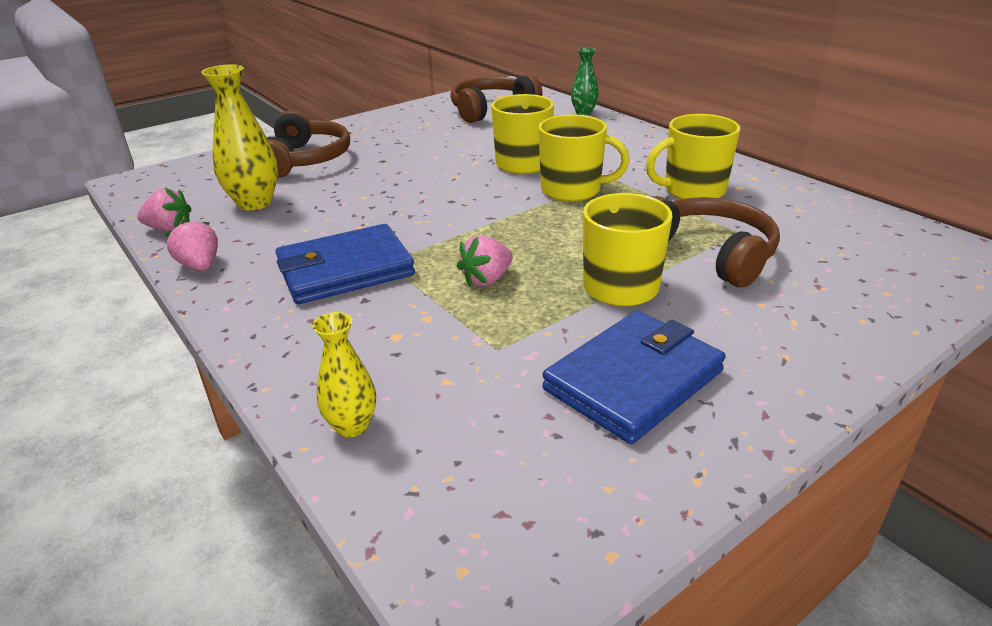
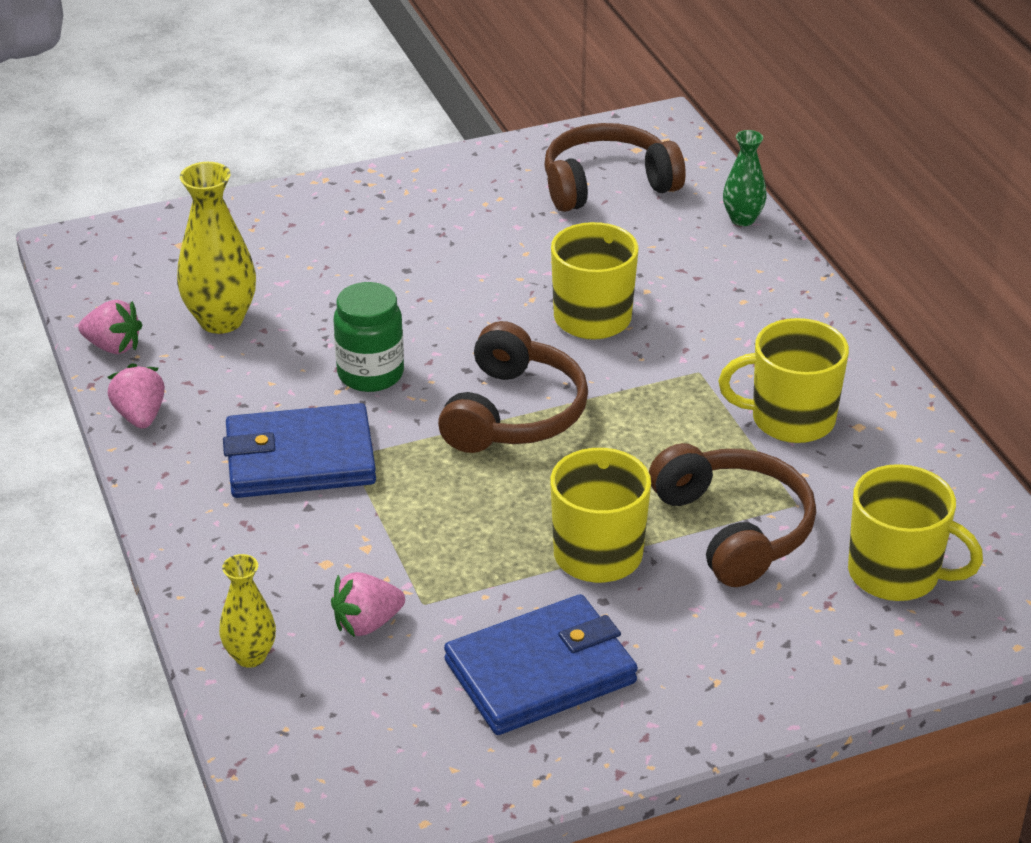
camera: 15 degrees right, 5 degrees up
(305, 160) = (304, 246): brown headphones -> brown headphones (513, 413)
(381, 213) = (370, 374): none -> green jar
(486, 279) = (453, 509): pink strawberry -> pink strawberry (367, 623)
(572, 190) = (632, 384): yellow mug -> yellow mug (896, 574)

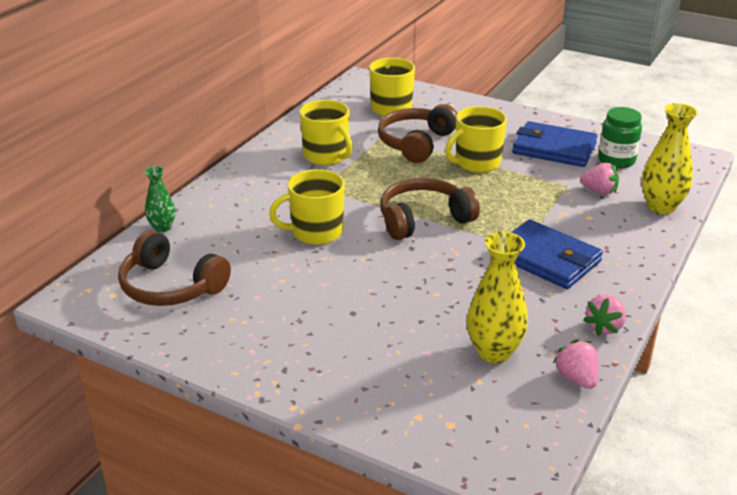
camera: 130 degrees left, 5 degrees down
(250, 656) = (661, 207): yellow vase -> yellow vase, size x1.68
(370, 374) = (458, 273): green jar -> green jar (616, 160)

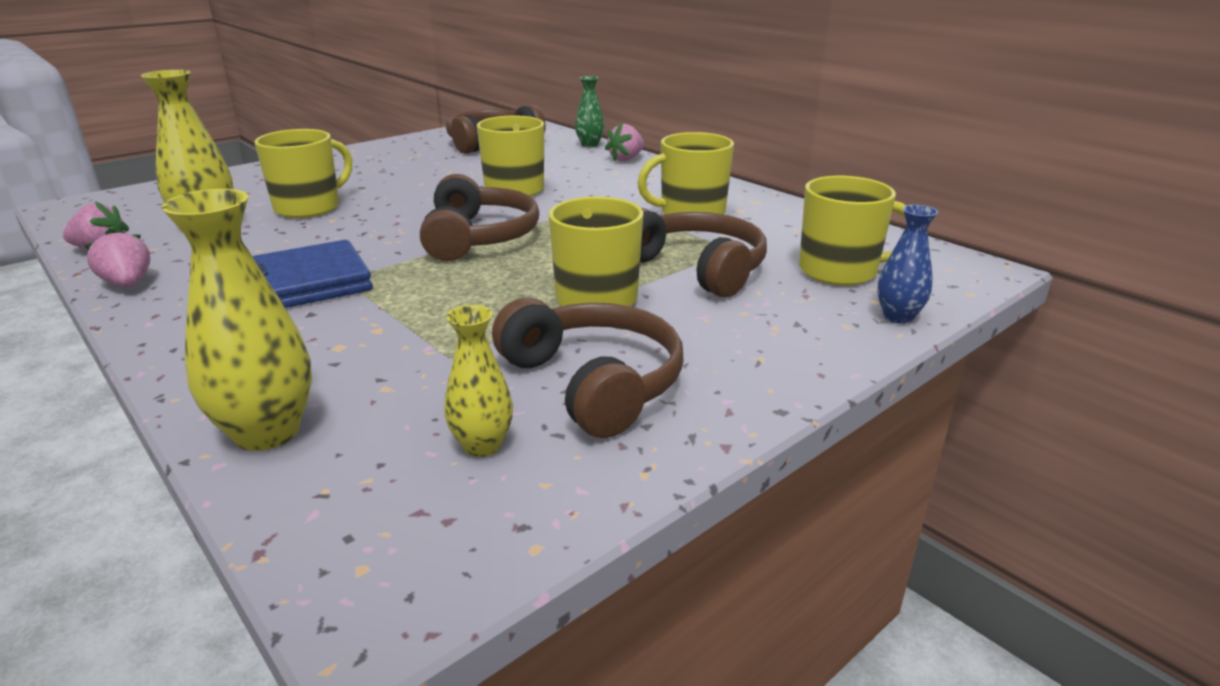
camera: 110 degrees right, 5 degrees down
(420, 317) = (309, 207): none -> yellow mug
(434, 95) = (898, 317): none -> blue vase
(554, 148) = (593, 383): blue wallet -> brown headphones
(599, 191) = (396, 381): pink strawberry -> pink strawberry (626, 159)
(616, 160) = (482, 445): green jar -> yellow vase

